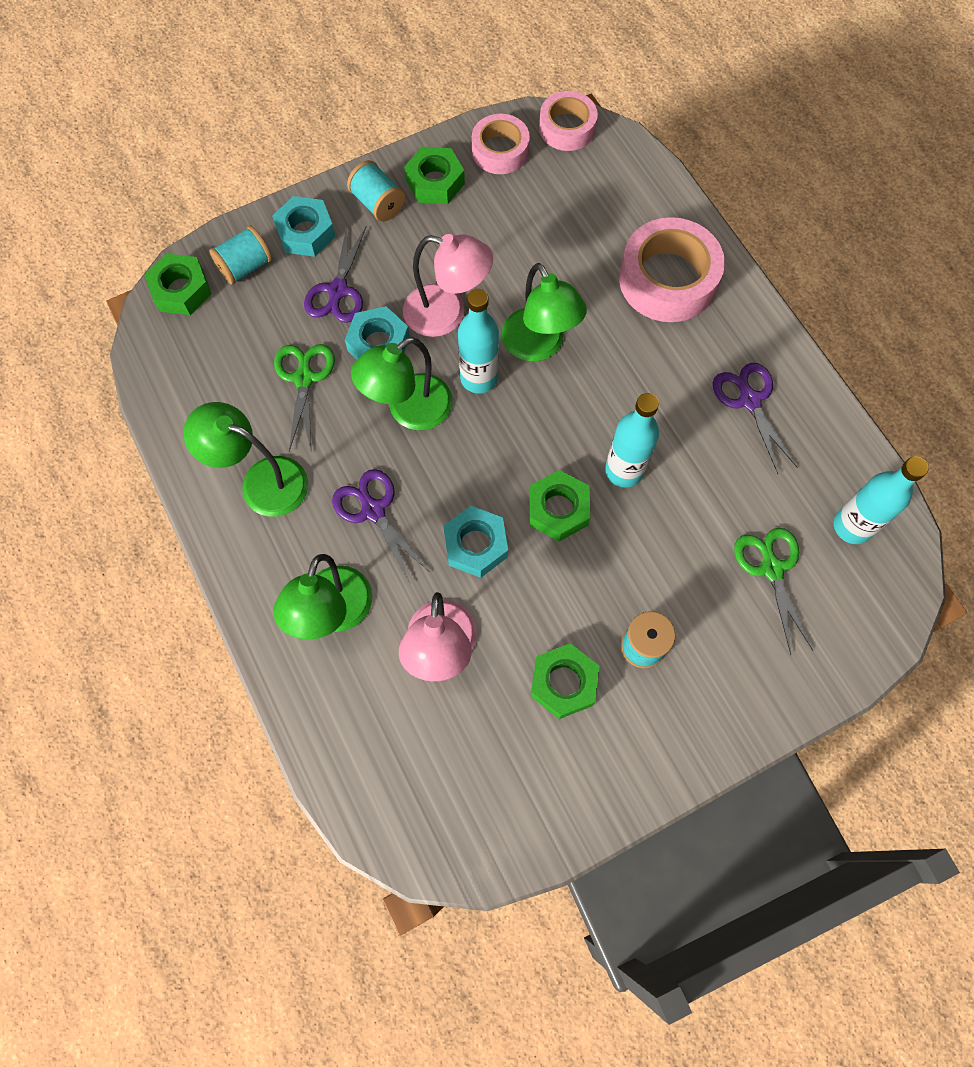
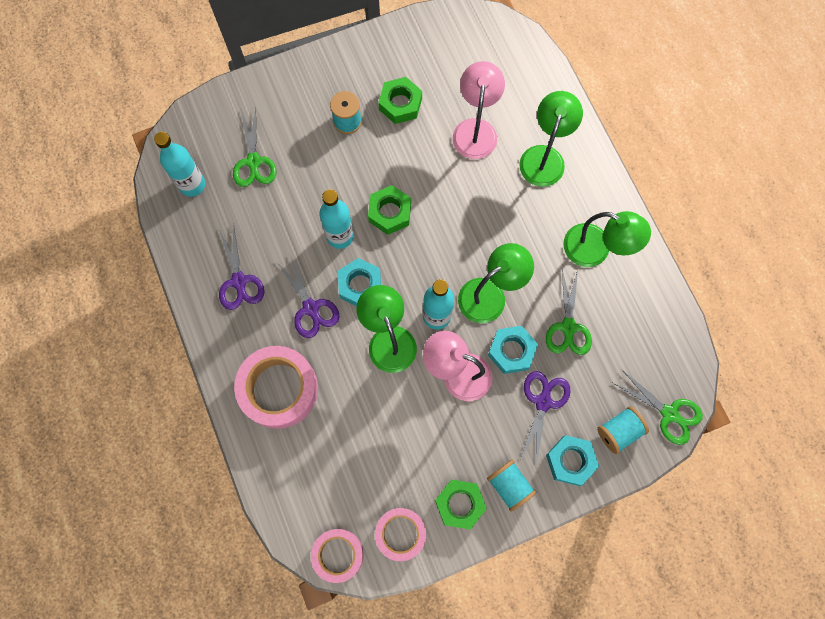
camera: 175 degrees left, 5 degrees up
(181, 290) = (669, 413): green nut -> green scissors
(373, 511) = (517, 222): purple scissors -> purple scissors (310, 308)
(476, 545) = (448, 193): turquoise nut -> turquoise nut (360, 285)

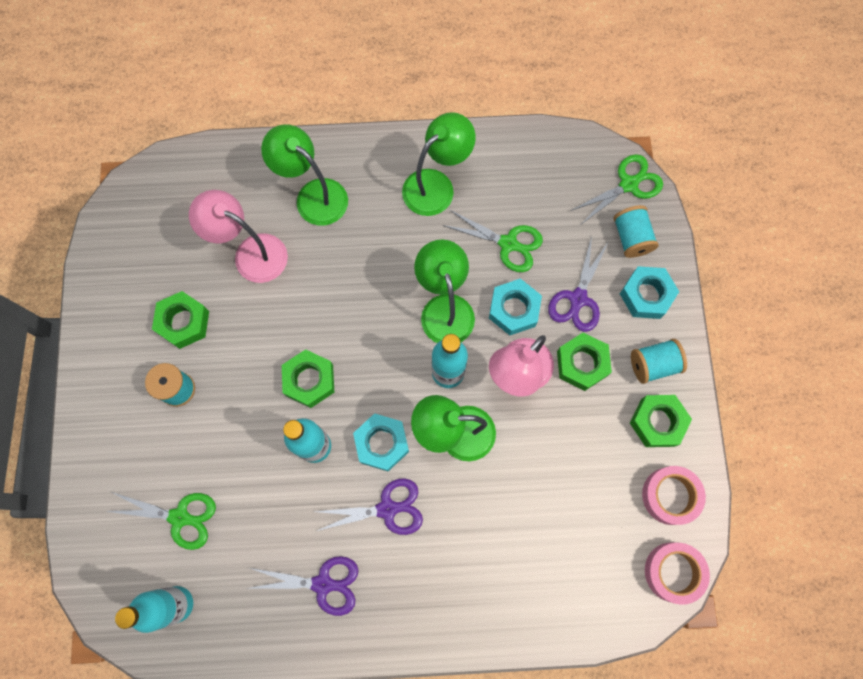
camera: 70 degrees left, 0 degrees up
(279, 389) = (469, 578): pink tape -> none
(486, 423) = (582, 363): none -> green nut
(543, 402) = (578, 298): purple scissors -> purple scissors turned 105 degrees counterclockwise

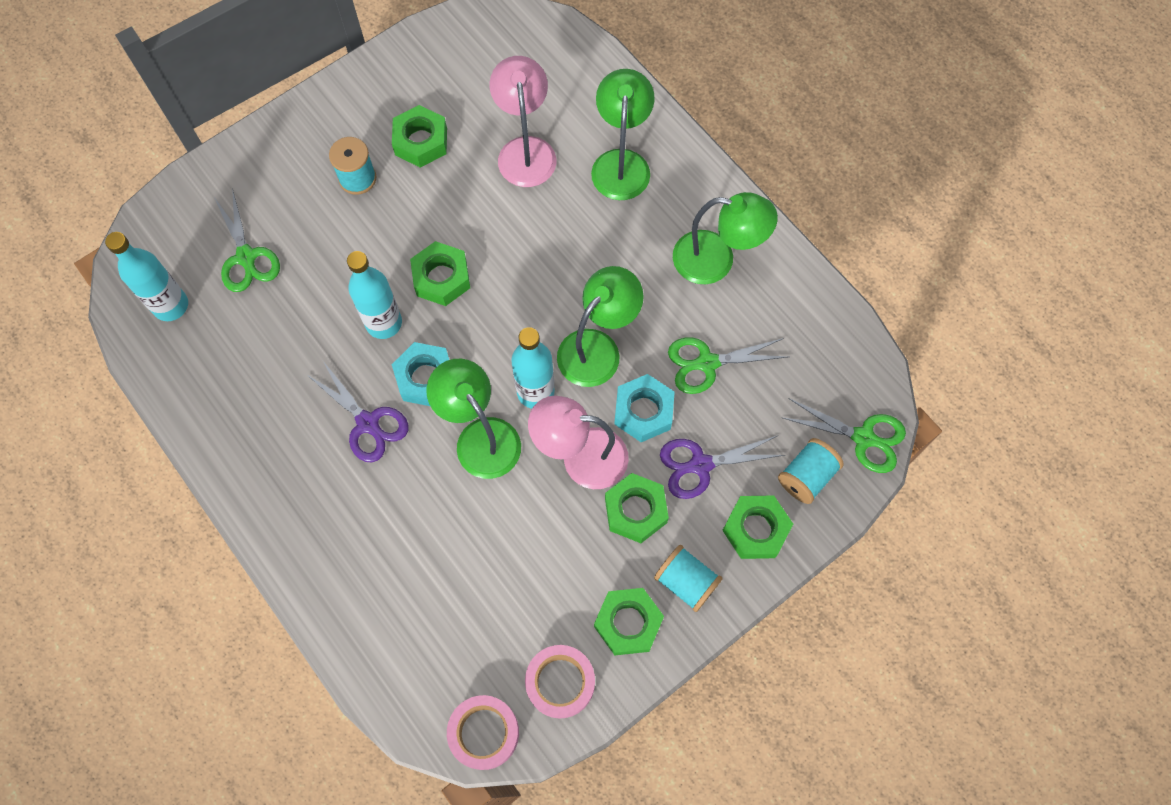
camera: 55 degrees right, 5 degrees down
(322, 584) = (263, 413): purple scissors -> none
(508, 244) = (707, 363): green scissors -> green scissors turned 90 degrees clockwise
(646, 295) = (755, 529): turquoise nut -> green nut

